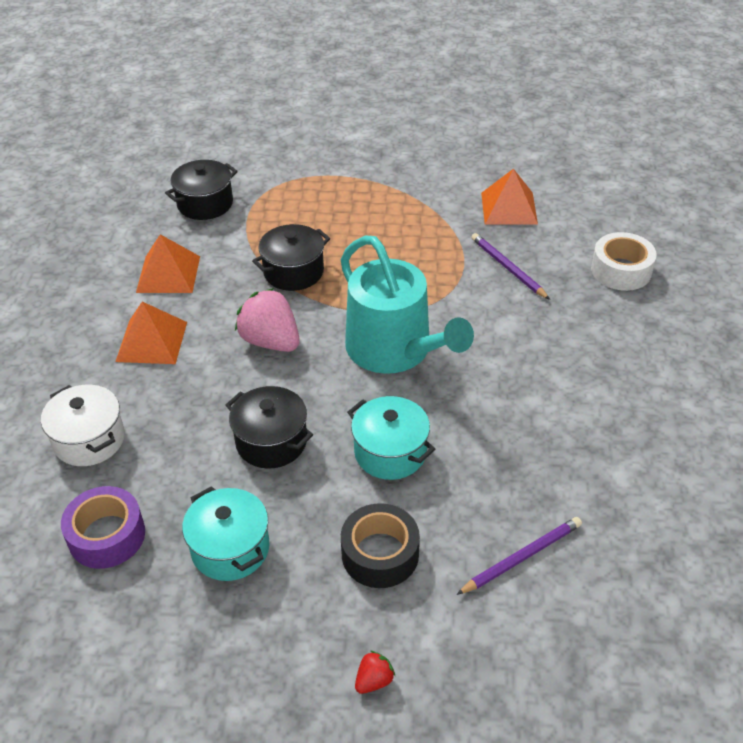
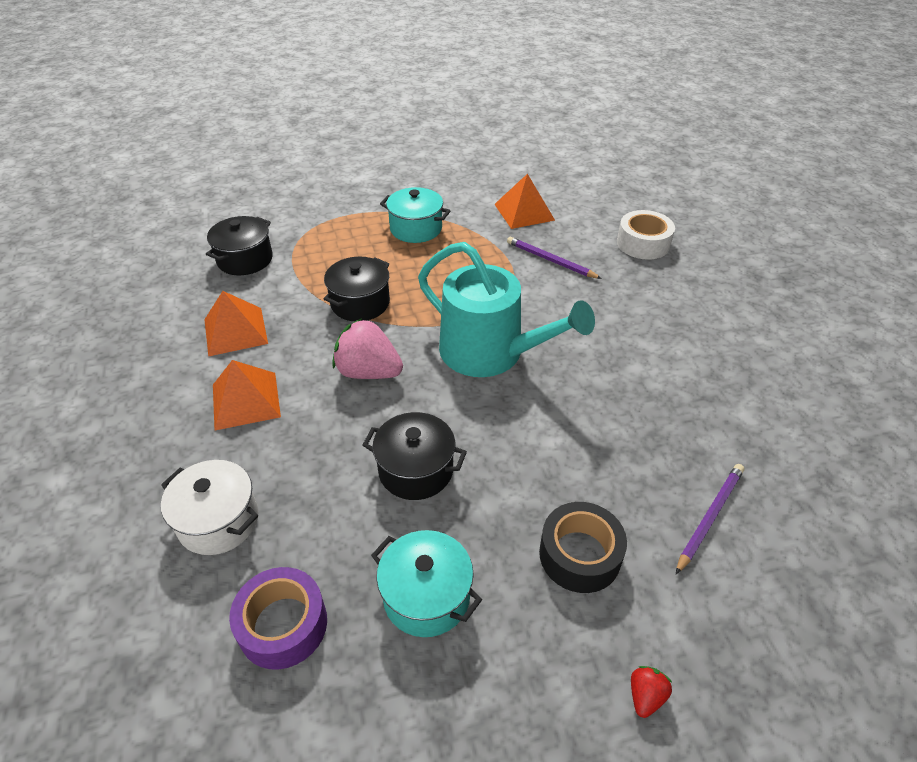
camera: 20 degrees left, 0 degrees up
(390, 452) = (536, 449): turquoise pot -> turquoise pot (416, 229)

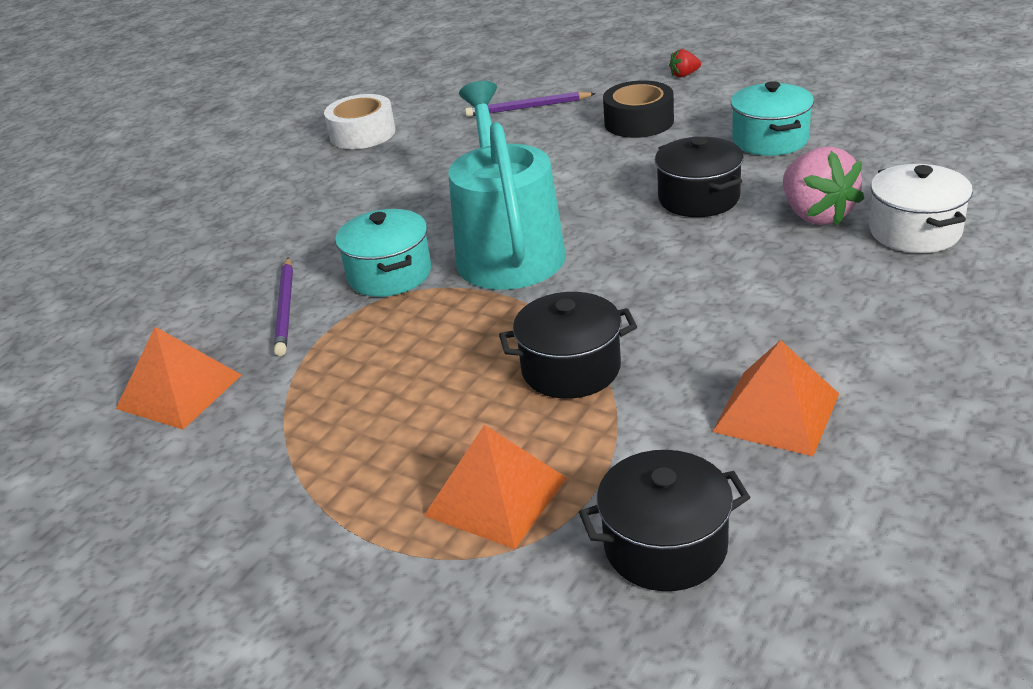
camera: 130 degrees left, 10 degrees down
(246, 400) = (821, 318): orange pyramid -> orange pyramid (495, 496)
(283, 625) = (892, 161): purple tape -> none
(368, 372) = (653, 286): pink strawberry -> pink strawberry (816, 215)
(416, 229) = (345, 449): turquoise pot -> turquoise pot (389, 274)
(643, 243) = (168, 278): white tape -> white tape (362, 134)

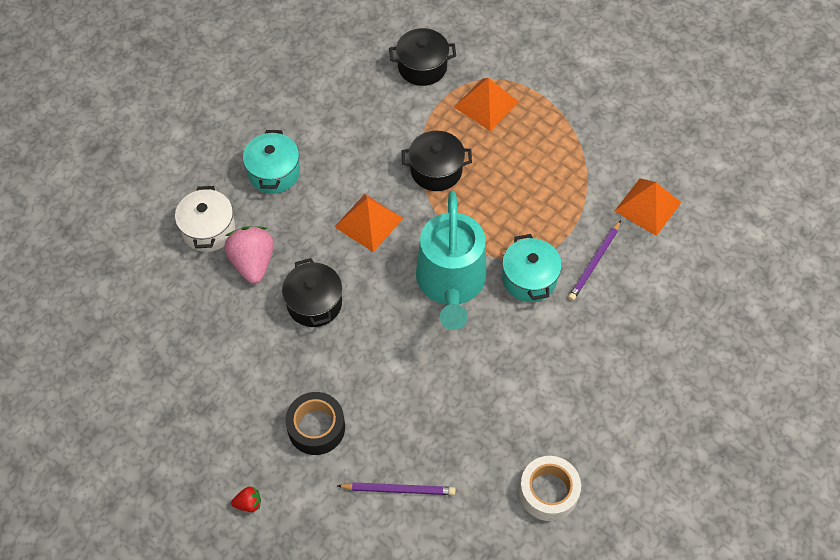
camera: 175 degrees left, 25 degrees up
(286, 308) = (594, 262): purple pencil -> purple pencil turned 150 degrees counterclockwise
(770, 140) = (234, 363): turquoise pot -> turquoise pot (274, 173)
(776, 412) = (350, 120): orange pyramid -> orange pyramid (369, 222)

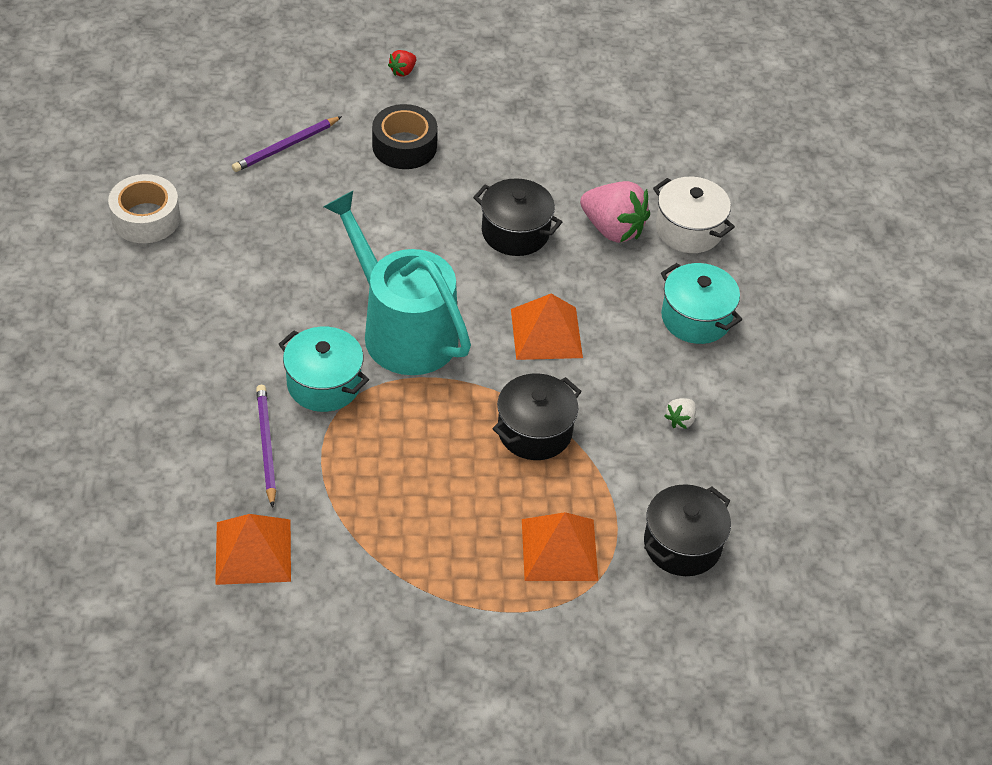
camera: 135 degrees right, 10 degrees down
(351, 124) = (680, 420): none -> white strawberry

